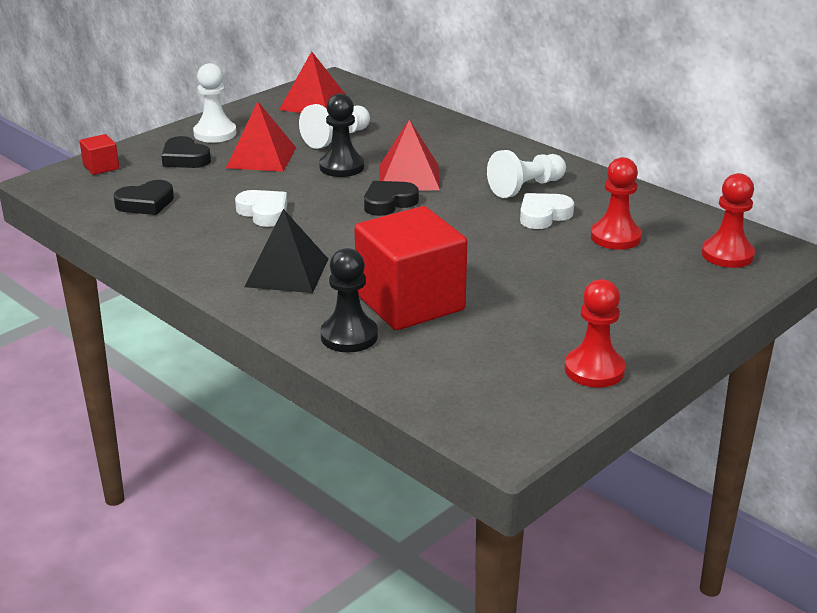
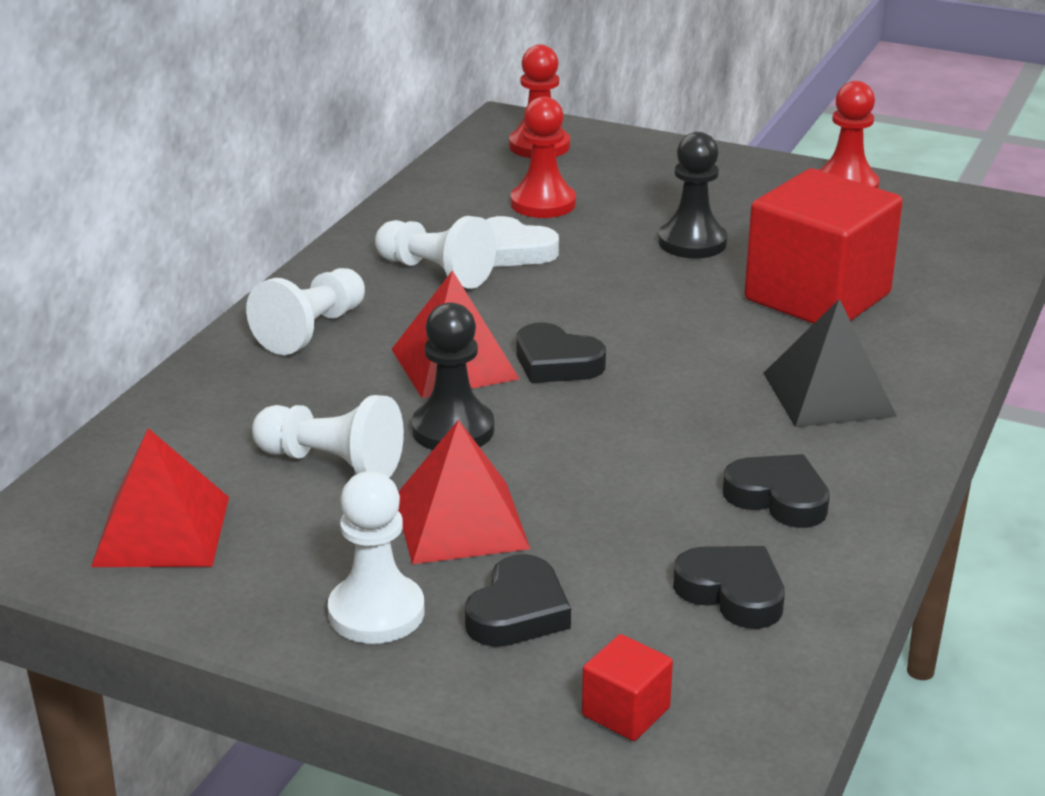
camera: 110 degrees left, 0 degrees up
(204, 232) = (778, 498): none -> black heart
(264, 212) = (670, 460): white heart -> none
(349, 336) = (929, 318): black pawn -> black pawn (692, 242)
(474, 148) = (312, 330): none -> white pawn

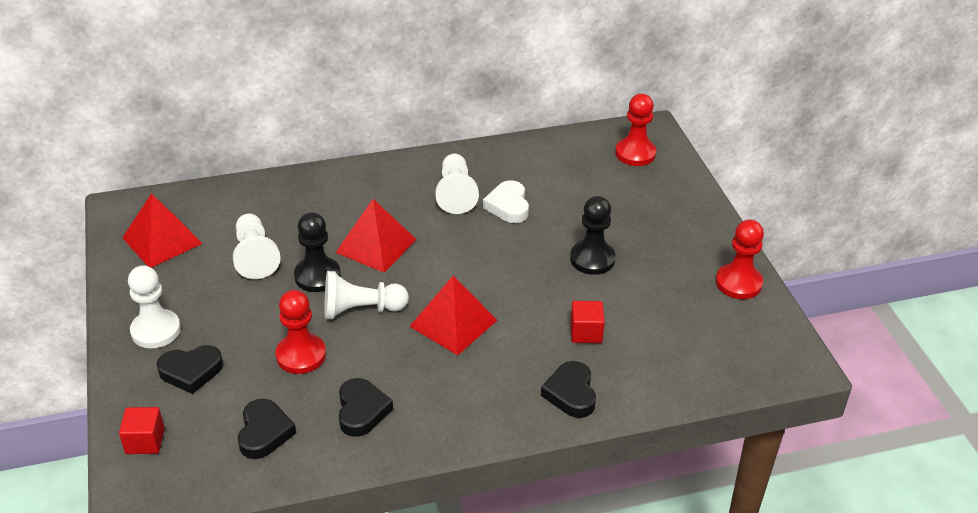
camera: 50 degrees right, 10 degrees up
(312, 330) = (359, 188): white pawn -> white pawn (361, 310)
(461, 522) = (244, 318): red pyramid -> red pyramid (453, 323)
(543, 203) = (570, 188): red pawn -> red pawn (301, 355)
(556, 363) = (412, 276): black heart -> black heart (571, 393)
(817, 297) = (586, 332): red cube -> red cube, size x0.42
(828, 394) = (482, 384): black pyramid -> none

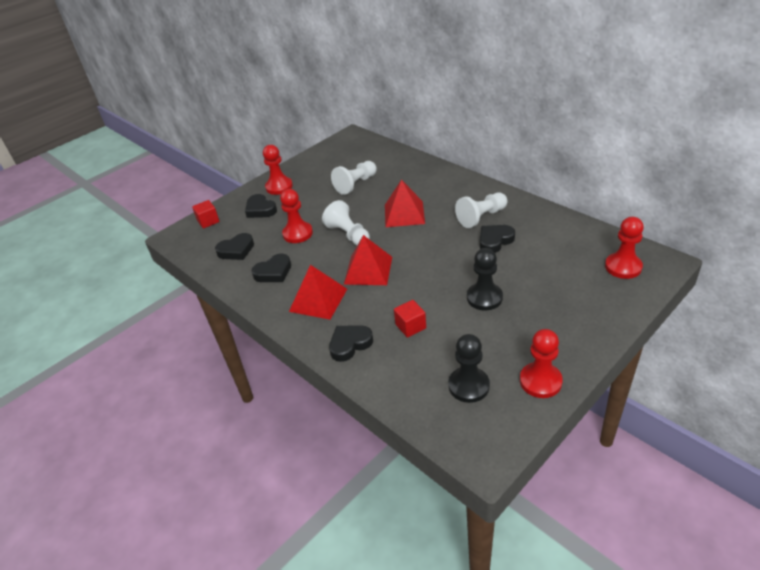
camera: 65 degrees right, 0 degrees up
(156, 330) = (279, 187): white pawn -> red pawn
(162, 240) = (340, 156): red pyramid -> red pyramid (318, 300)
(317, 276) = (360, 209): black pawn -> black pawn (468, 386)
(508, 206) = (495, 241): white heart -> black heart

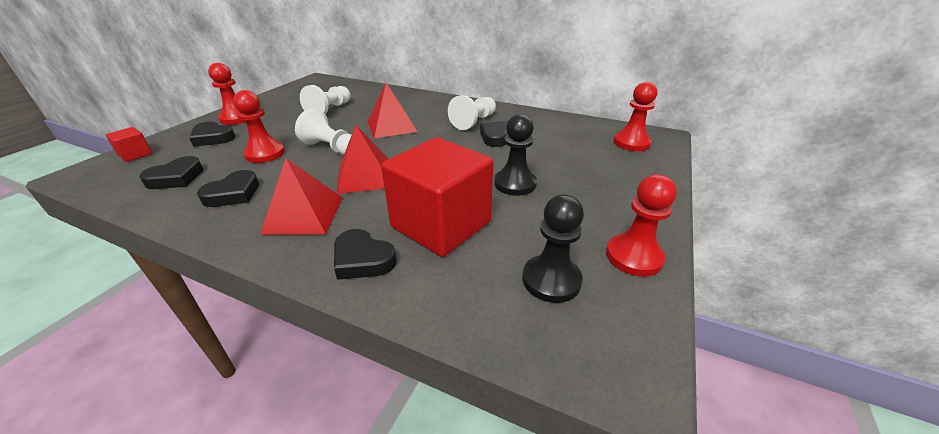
camera: 25 degrees left, 5 degrees down
(350, 344) = (362, 259): black heart -> black heart turned 90 degrees counterclockwise
(410, 326) = (441, 224): red cube -> red cube, size x2.38

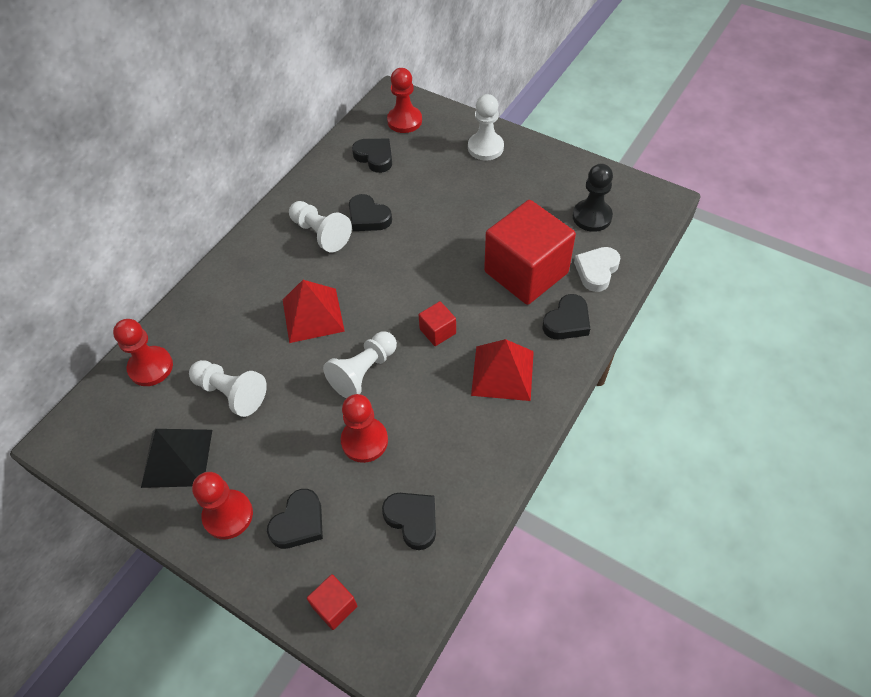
camera: 80 degrees left, 20 degrees up
(233, 194) = (457, 445): black heart -> black heart (375, 157)
(288, 102) = (177, 458): none -> black pyramid
(365, 176) = (437, 331): red pyramid -> red cube
(448, 286) = (596, 271): none -> white heart
(515, 184) = (468, 217): black pawn -> none
(628, 188) = (485, 147): none -> white pawn
(634, 257) = (570, 170): red pawn -> red pawn (151, 367)

